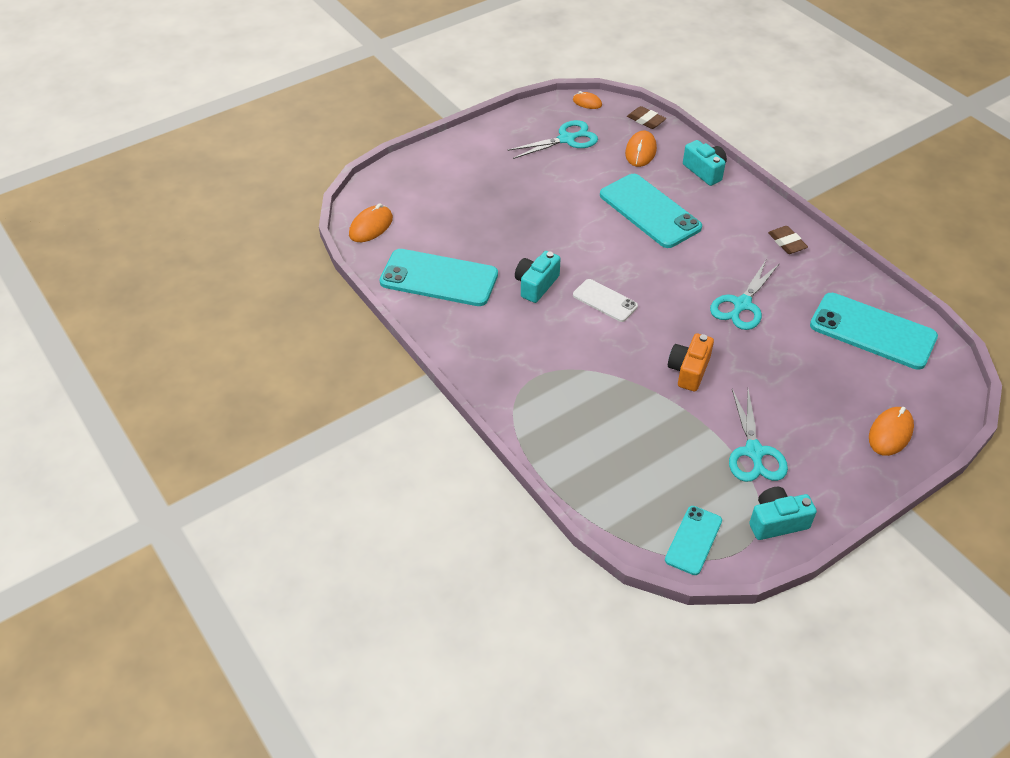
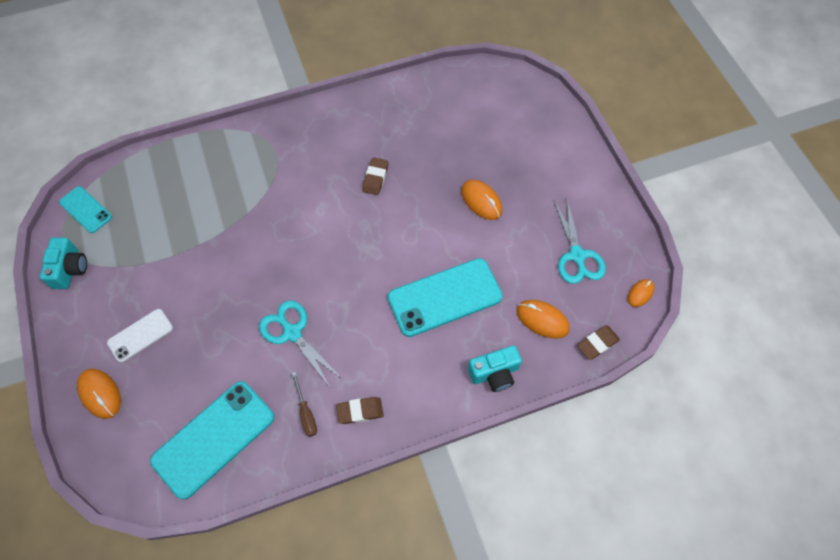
camera: 105 degrees right, 15 degrees up
(371, 226) = (484, 80): orange mouse -> orange mouse (481, 201)
(439, 278) = (406, 113): turquoise phone -> none
(536, 285) = (375, 178): turquoise camera -> brown eraser
(605, 300) = (338, 223): white phone -> white phone (140, 335)
(689, 370) = (236, 261): orange camera -> none
(754, 452) = (136, 278): turquoise scissors -> none
(810, 276) = (306, 413): none -> brown screwdriver

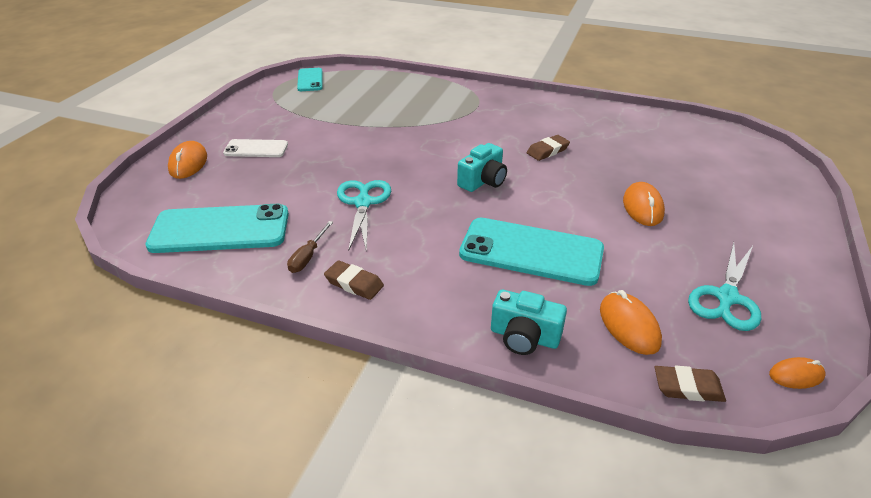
camera: 40 degrees right, 25 degrees down
(70, 269) = (261, 100): turquoise camera -> turquoise camera (483, 181)

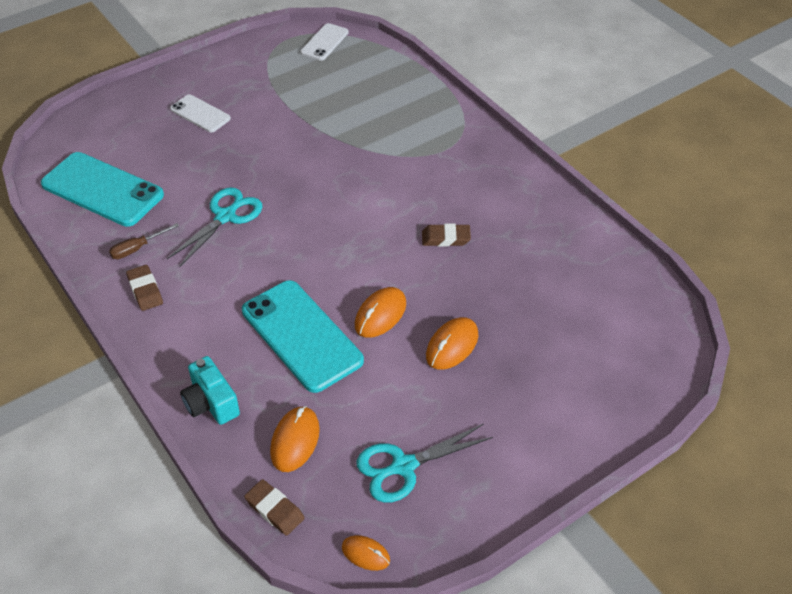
camera: 35 degrees right, 10 degrees up
(188, 163) = (137, 106): orange mouse -> orange mouse (380, 315)
(310, 80) = (324, 42): turquoise phone -> white phone
(483, 181) = (346, 243): turquoise camera -> none

